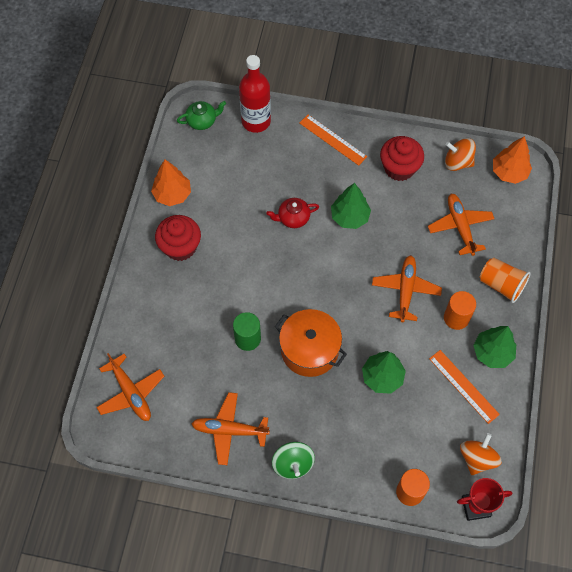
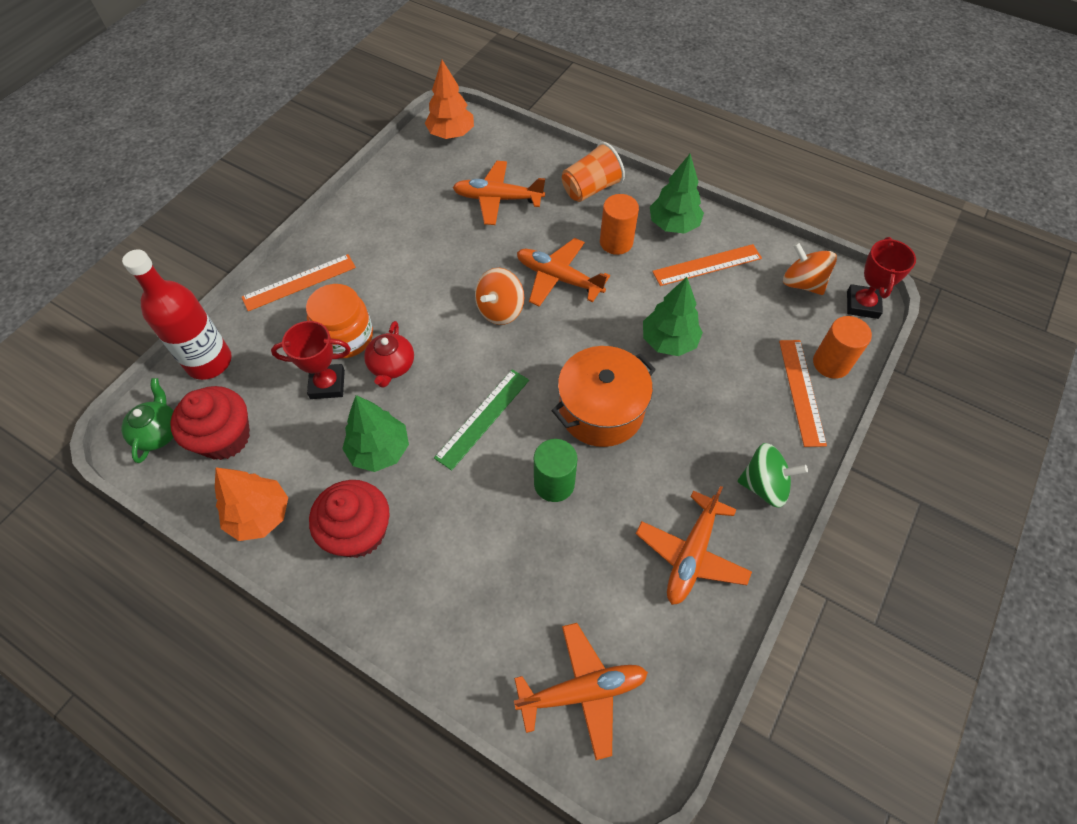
camera: 70 degrees left, 5 degrees down
(266, 189) = (327, 384): none -> red trophy
(277, 283) = (483, 418): none -> green ruler
(303, 184) = (345, 337): none -> orange jar
(350, 217) = (426, 301): green tree -> green tree (379, 450)
(376, 475) = (801, 391): none -> orange ruler
(399, 168) = (385, 228): red cupcake -> red cupcake (224, 437)
(457, 162) = (411, 172): orange spinning top -> orange spinning top (500, 310)

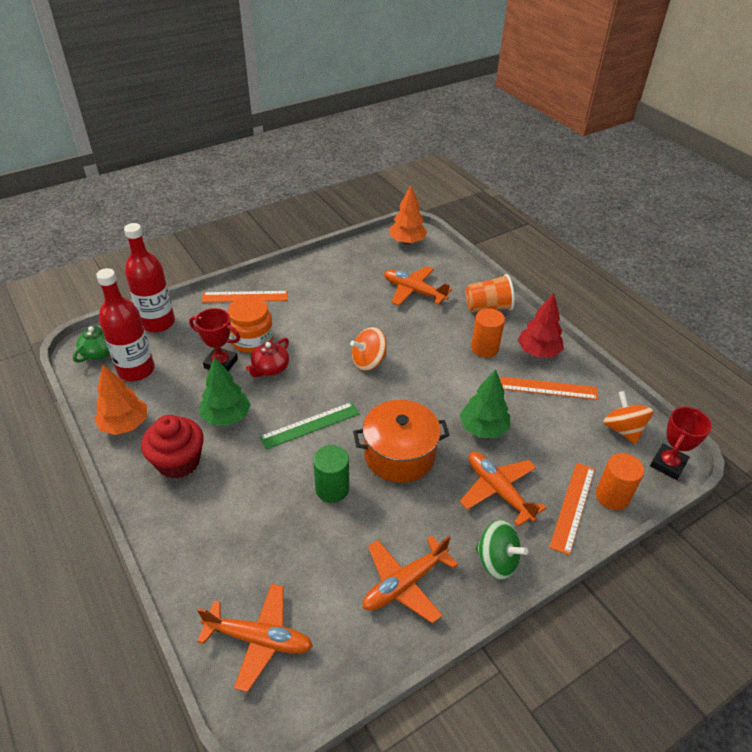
camera: 25 degrees right, 15 degrees down
(224, 437) = (136, 370): red cupcake -> red bottle
(558, 278) = (425, 356): orange plane -> orange plane (498, 490)
(673, 225) = (538, 352): green tree -> red tree

